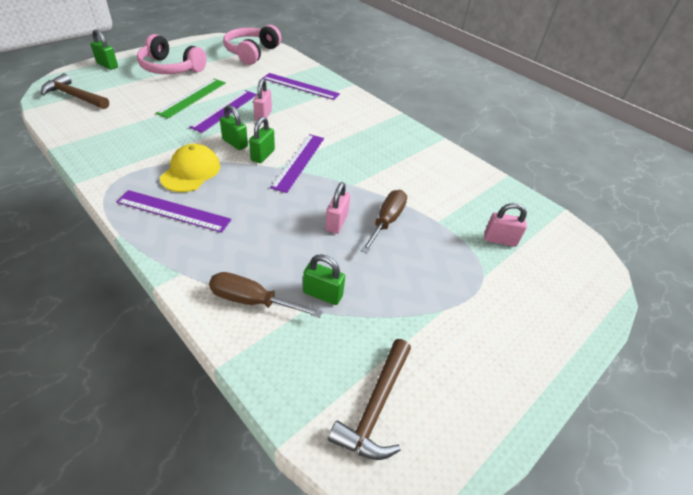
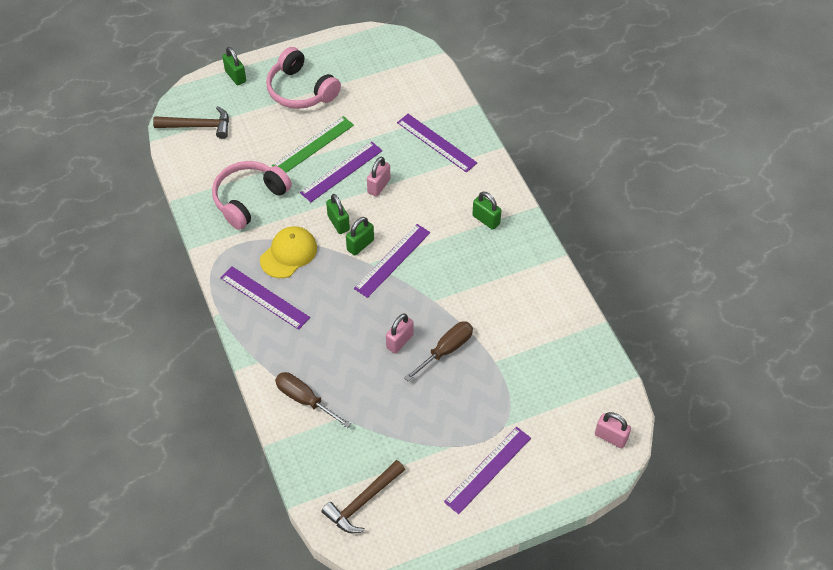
camera: 25 degrees right, 10 degrees up
(74, 96) = (198, 126): brown hammer -> brown hammer turned 135 degrees clockwise
(251, 52) = (400, 69): pink headphones -> pink headphones (249, 199)
(323, 294) = (360, 408): green padlock -> green padlock (486, 220)
(496, 324) = (488, 469): none -> purple ruler
(500, 240) = (543, 395): pink padlock -> pink padlock (610, 437)

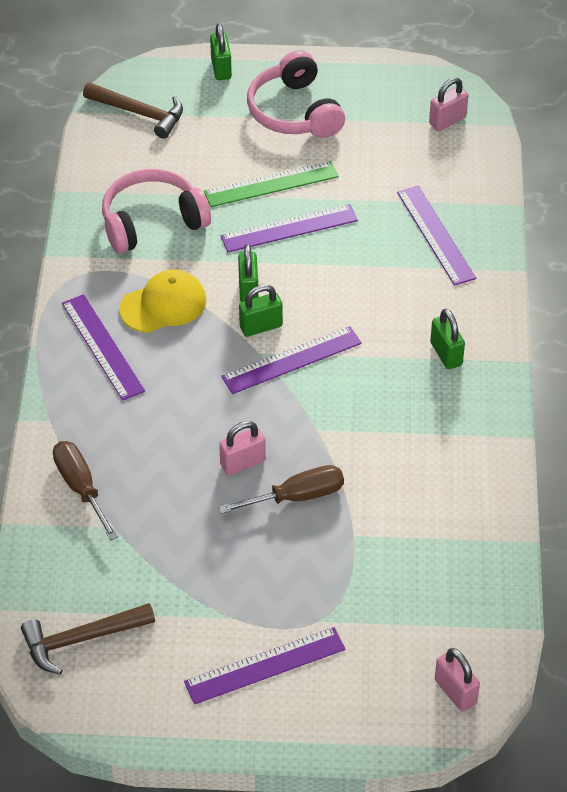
camera: 25 degrees right, 5 degrees down
(379, 186) = (327, 263): pink padlock -> pink padlock (447, 121)

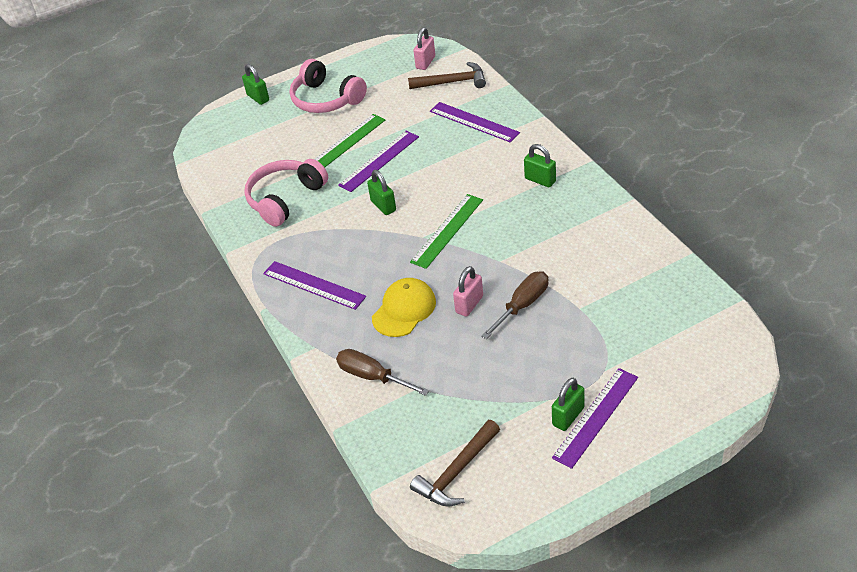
camera: 25 degrees left, 5 degrees down
(140, 113) = (225, 144): brown hammer -> brown hammer (453, 82)
(163, 305) = (334, 241): yellow cap -> yellow cap (404, 310)
(261, 326) = (410, 222): green padlock -> green padlock (568, 416)
(291, 360) = (447, 230): purple ruler -> green ruler
(455, 692) = (729, 363): pink padlock -> none

